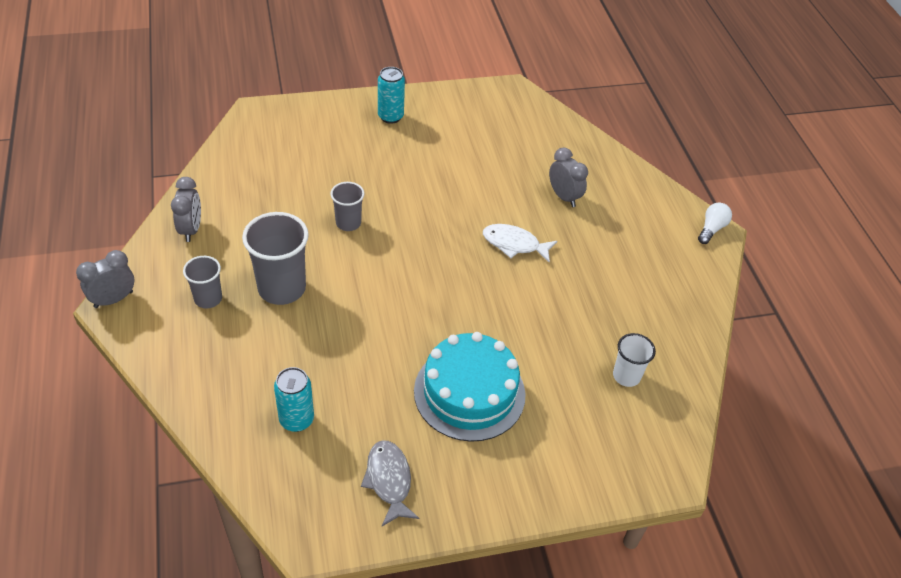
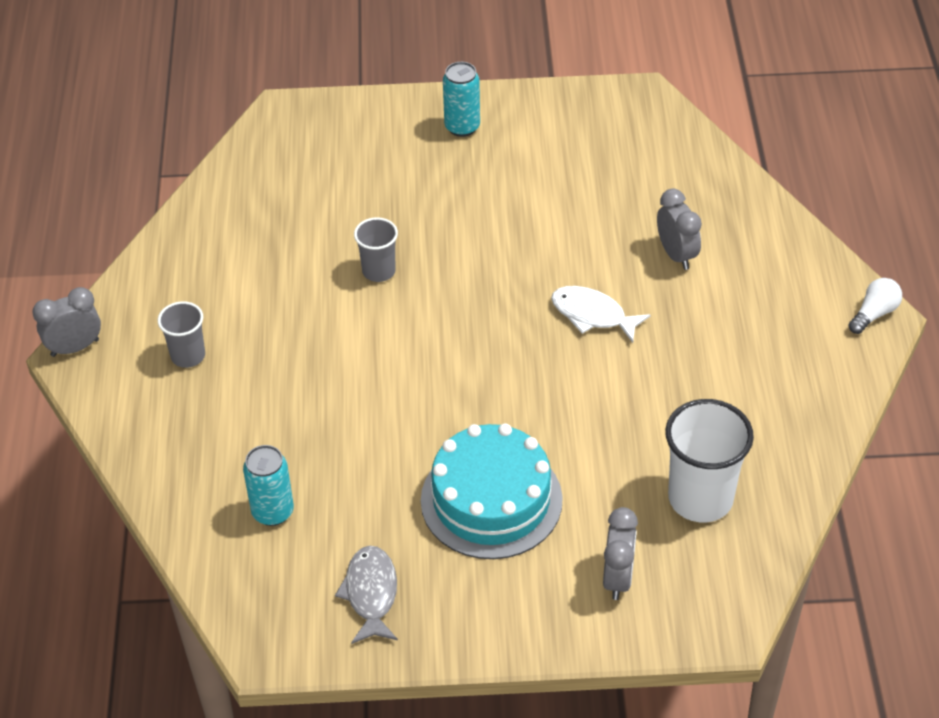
camera: 15 degrees right, 0 degrees up
(191, 229) = (179, 266): grey clock -> grey clock (618, 578)
(282, 288) = (280, 350): grey cup -> none
(626, 376) = (700, 498): white cup -> white cup, size x1.75

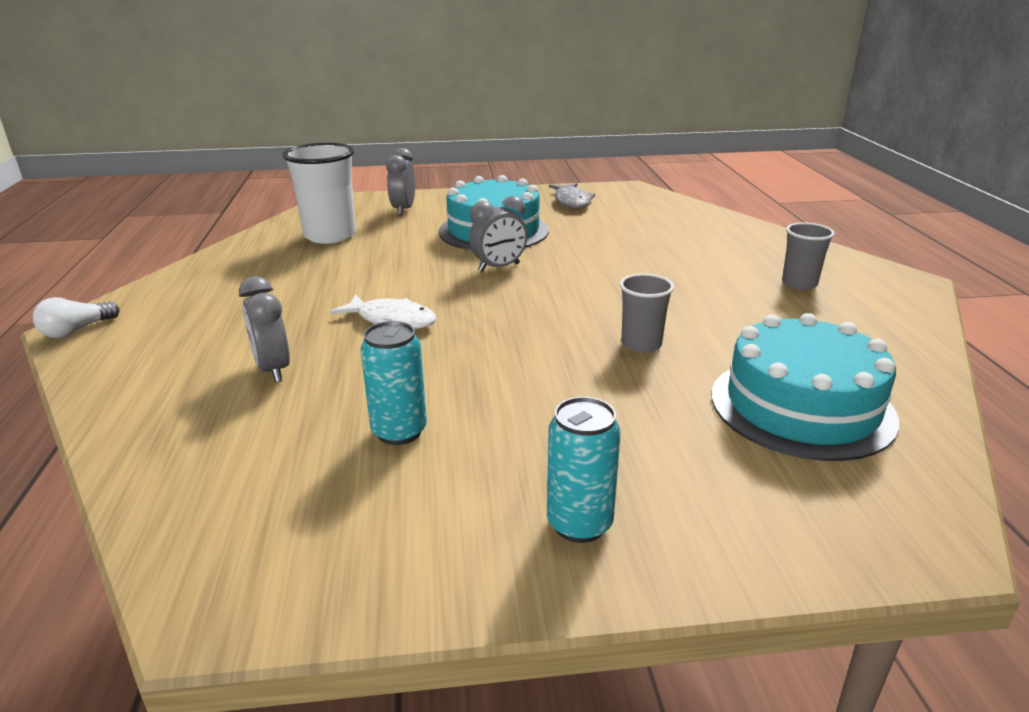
camera: 175 degrees right, 20 degrees down
(75, 348) = (916, 285): grey clock -> grey clock (499, 267)
(273, 512) = (658, 223): turquoise can -> turquoise can (399, 432)
(290, 201) = (801, 406): none -> turquoise cake

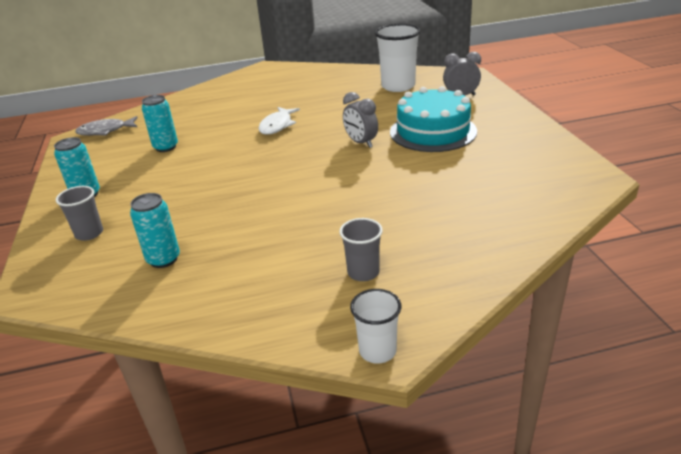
camera: 85 degrees right, 5 degrees up
(76, 330) = (263, 68): white light bulb -> none
(273, 370) = (224, 111): grey clock -> none
(571, 202) = (527, 153): grey fish -> grey fish (105, 131)
(641, 344) = (247, 201): grey cup -> grey cup (89, 233)
(801, 406) = (163, 259): turquoise cake -> turquoise can
(916, 285) = (377, 351): none -> white cup

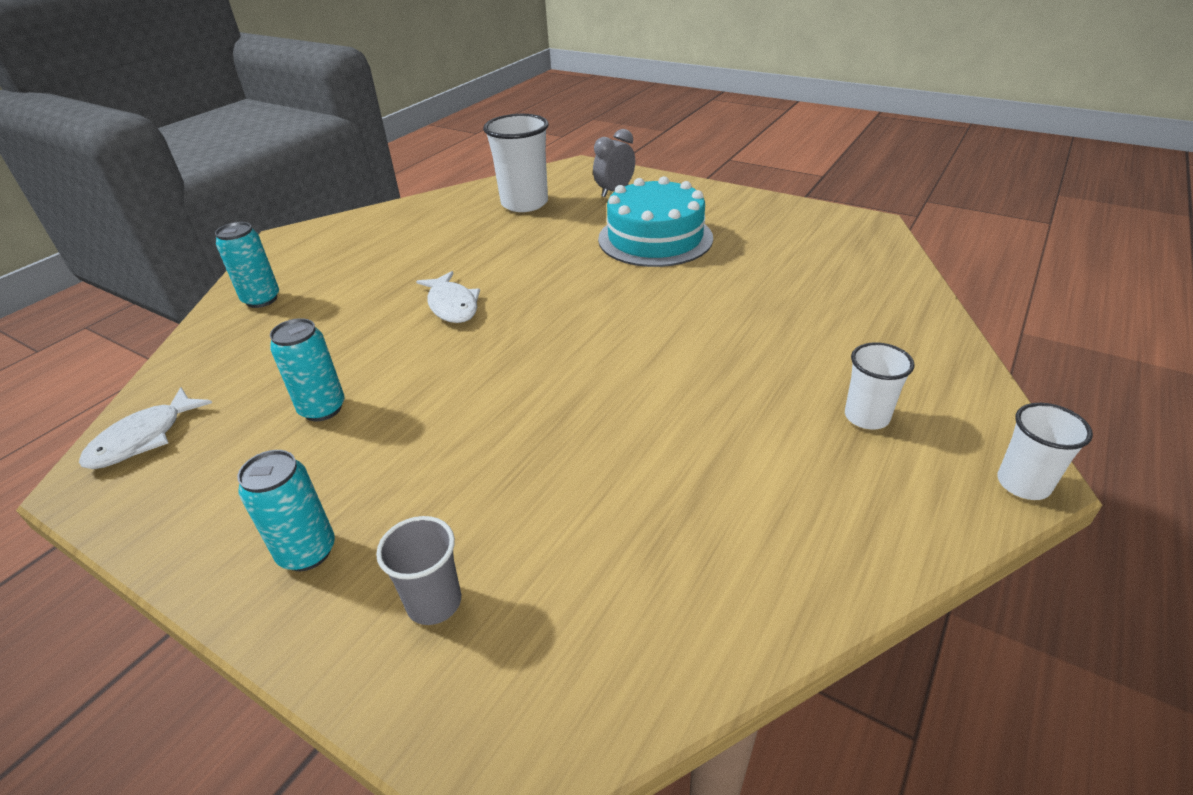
camera: 45 degrees left, 5 degrees up
(105, 131) = (143, 438): grey fish -> white fish
(163, 259) = (626, 556): turquoise can -> turquoise can (261, 299)
(361, 143) = (601, 282): grey clock -> none
(363, 272) = (866, 417): grey cup -> white cup

